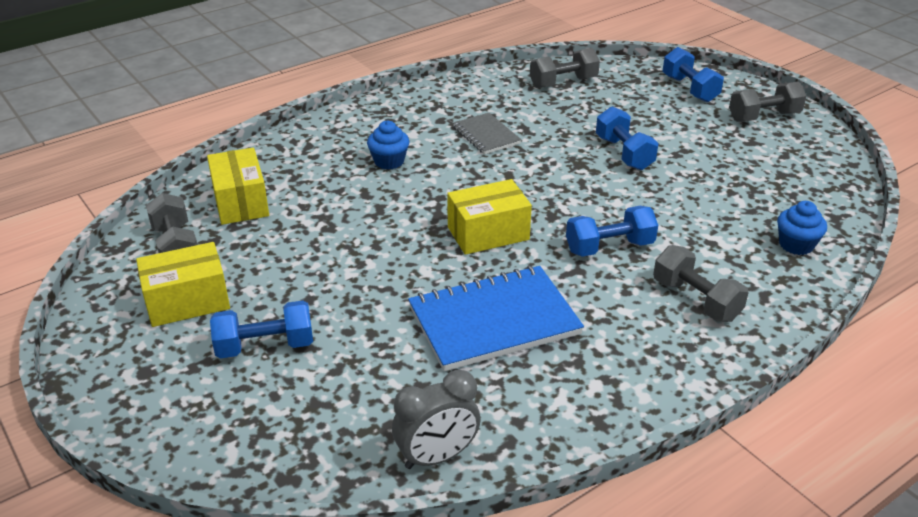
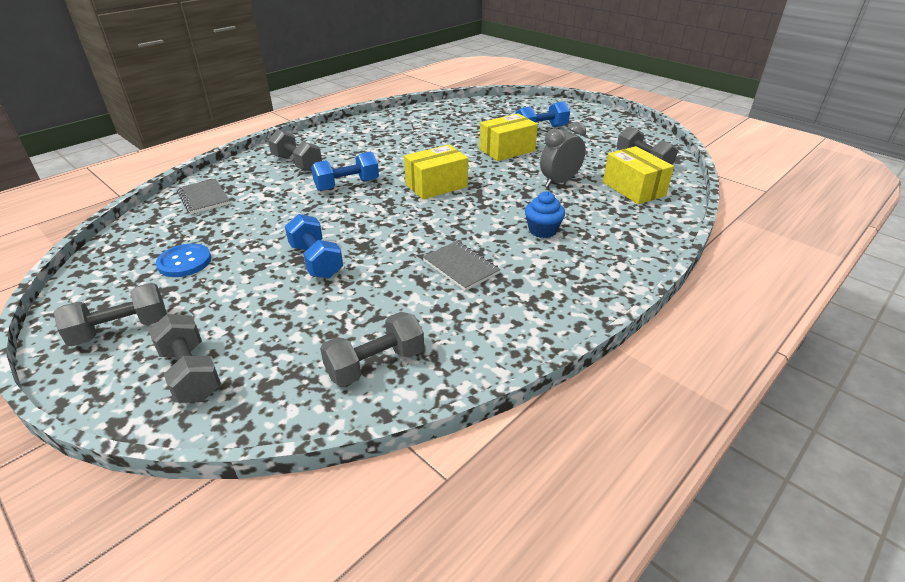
camera: 170 degrees right, 0 degrees up
(187, 301) = (602, 140): yellow box -> yellow box (507, 150)
(437, 456) = (437, 108): grey clock -> grey clock (559, 182)
(493, 321) = (422, 146): blue notebook -> none
(689, 89) = (191, 373): blue dumbbell -> grey dumbbell
(755, 164) = (184, 262): none -> blue button
(796, 245) = (203, 198): blue cupcake -> grey notebook

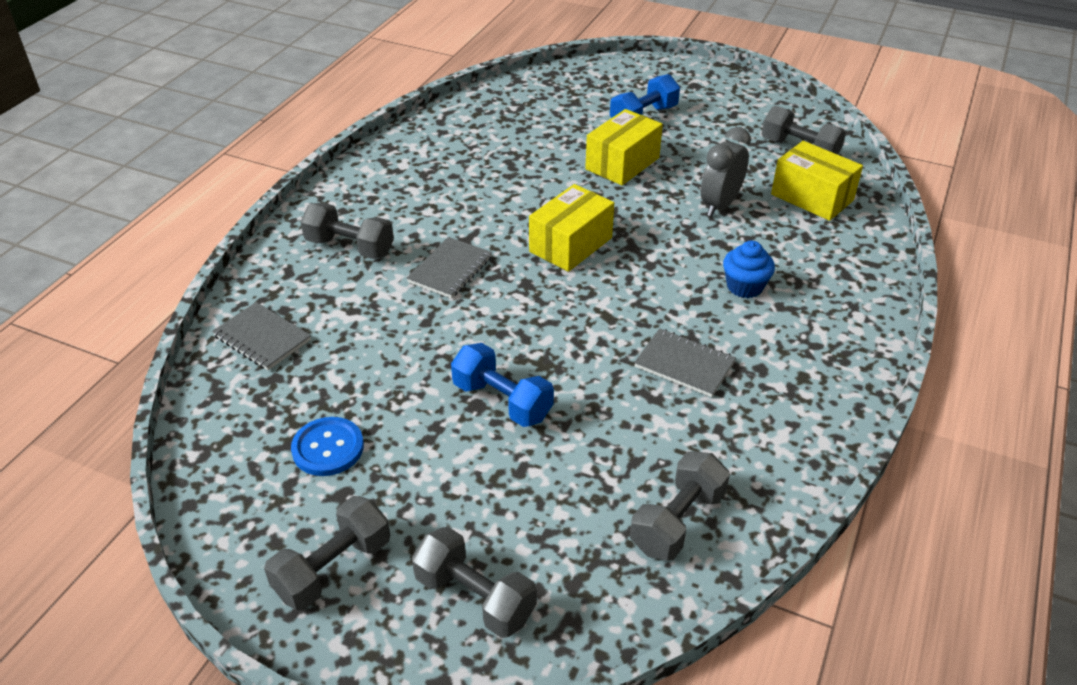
camera: 20 degrees left, 5 degrees up
(347, 185) = (450, 270): blue dumbbell -> grey notebook

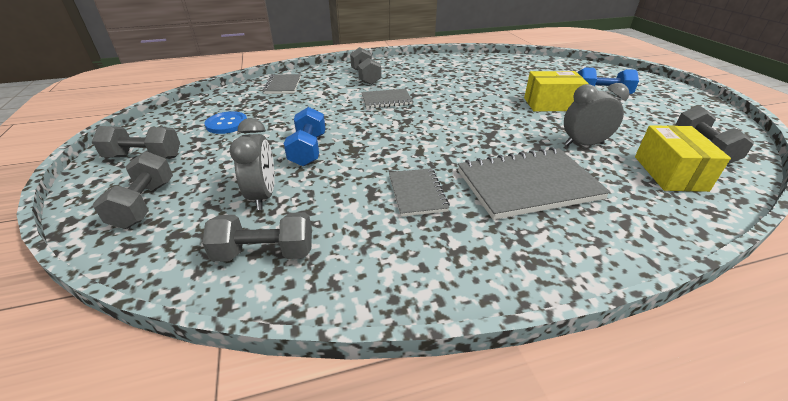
camera: 50 degrees right, 5 degrees down
(568, 483) = (263, 196): none -> grey clock
(570, 244) = (458, 118): yellow box -> none
(744, 287) = (527, 185): blue cupcake -> grey notebook

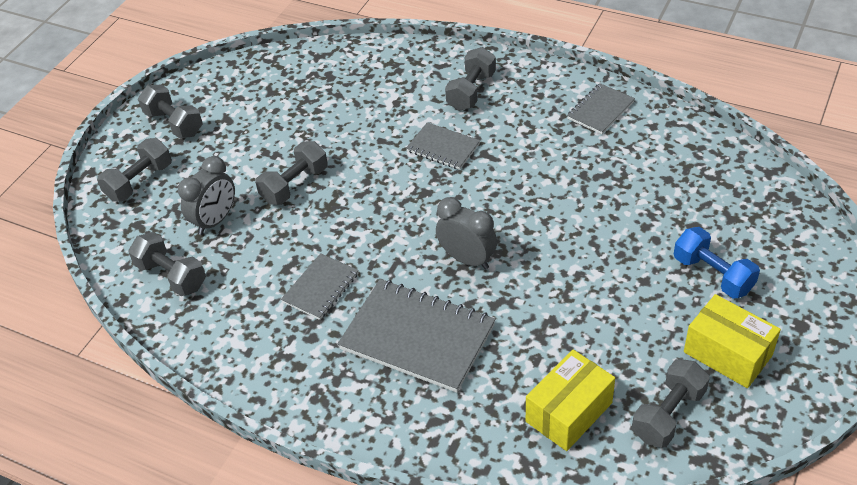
camera: 45 degrees right, 10 degrees up
(227, 124) = (265, 109): blue button -> none
(283, 85) = (369, 65): grey notebook -> grey notebook (600, 110)
(308, 150) = (294, 185): blue dumbbell -> grey dumbbell
(550, 104) = (615, 255): yellow box -> yellow box (727, 353)
(583, 144) = (547, 329): grey clock -> grey clock (467, 259)

